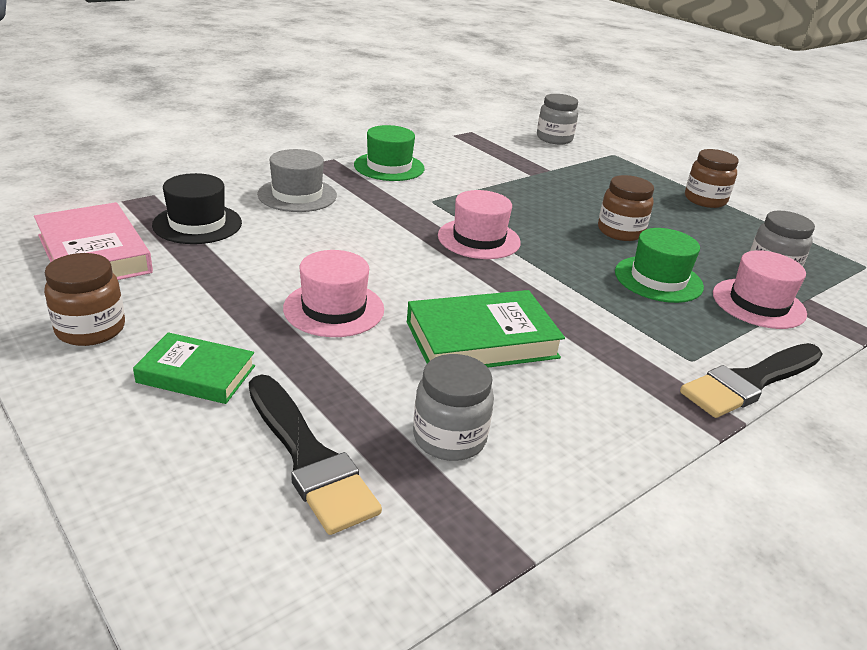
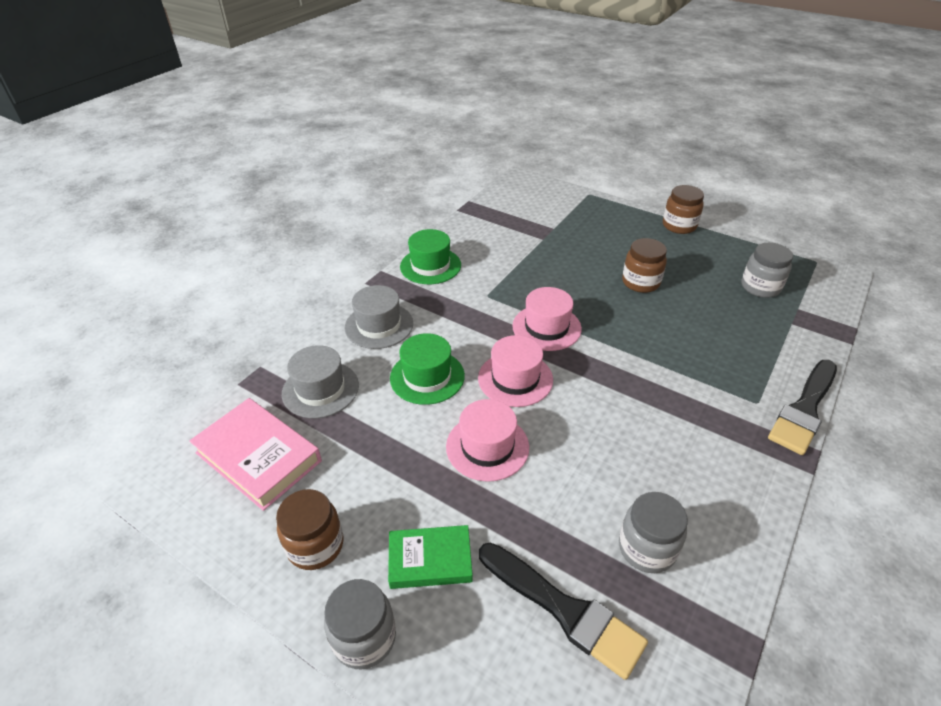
camera: 15 degrees left, 10 degrees up
(197, 224) = (320, 389): black hat -> grey hat
(481, 340) = (611, 438): green book -> none
(554, 139) = (536, 189): grey jar -> grey jar (364, 637)
(658, 279) = (693, 326): green hat -> green hat (427, 377)
(758, 303) = (769, 327): pink hat -> pink hat (515, 379)

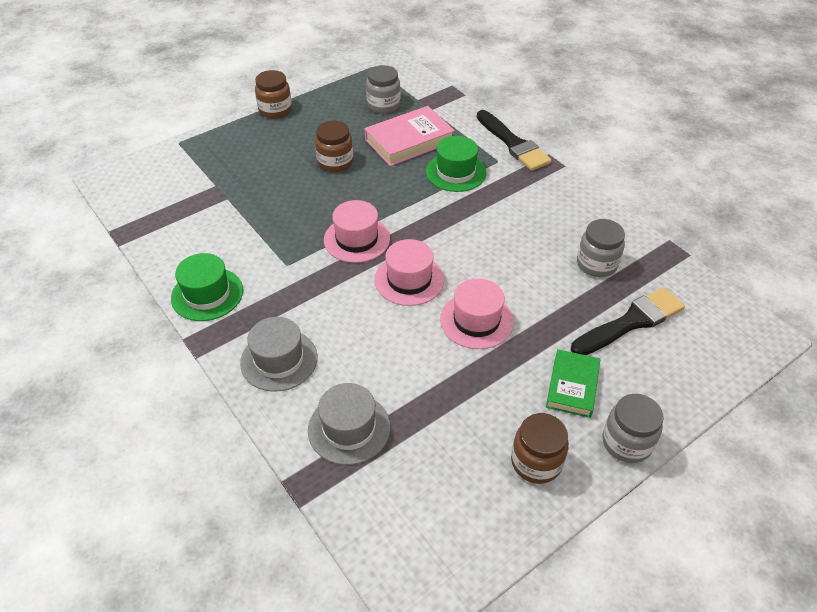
camera: 70 degrees left, 5 degrees up
(258, 457) = (418, 496): pink book -> pink book (409, 141)
(427, 377) = (375, 339): green hat -> green hat (456, 172)

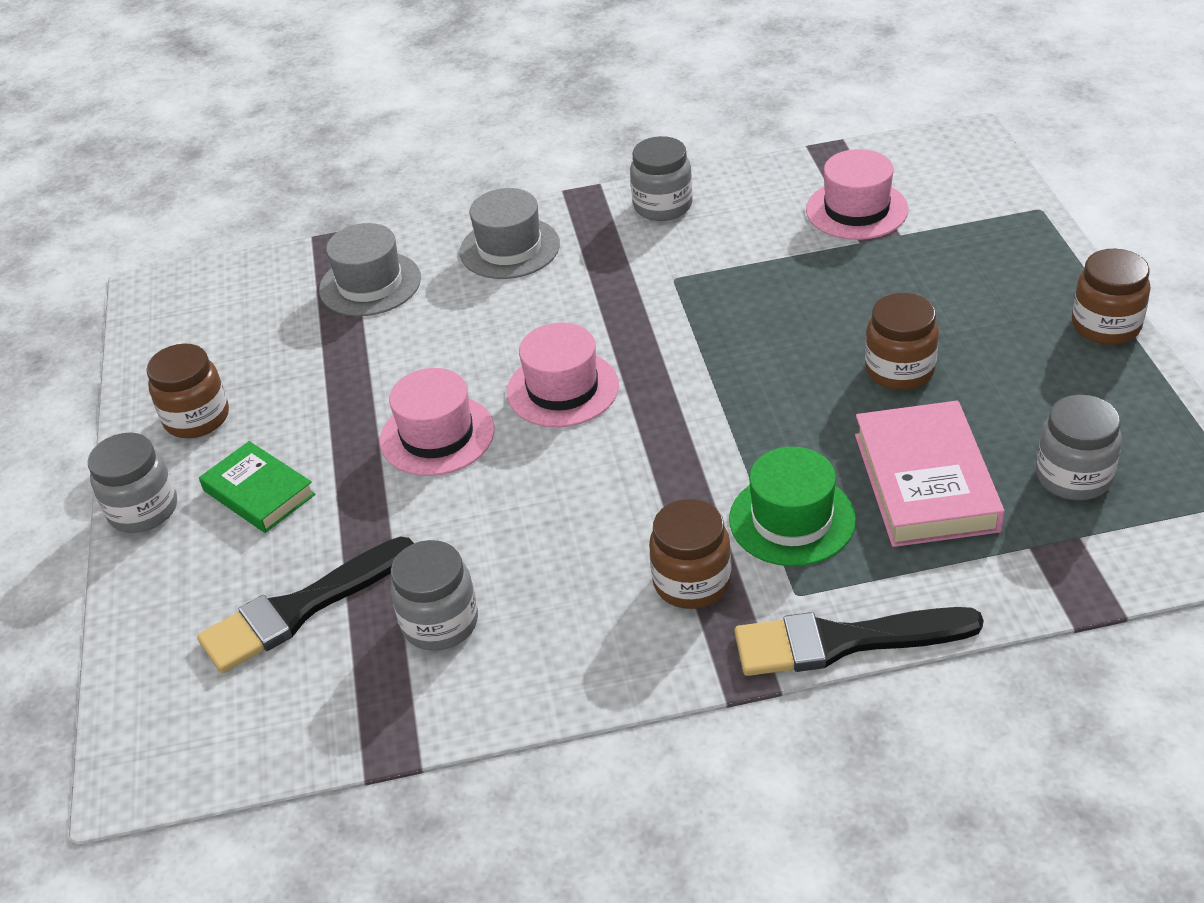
camera: 120 degrees right, 5 degrees down
(207, 294) = (662, 206): green hat -> grey jar
(357, 239) = (684, 355): pink hat -> pink hat (856, 210)
(513, 191) = (692, 582): none -> brown jar
(631, 322) = (300, 609): black brush -> black brush turned 60 degrees clockwise

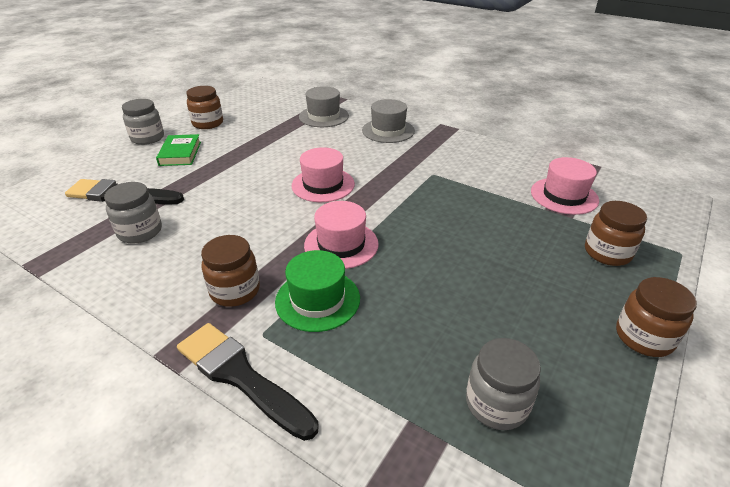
camera: 40 degrees right, 5 degrees down
(437, 435) = (257, 172): pink hat -> pink hat (341, 244)
(662, 206) = (471, 148): grey jar -> none
(899, 370) = (477, 274): brown jar -> brown jar (607, 253)
(925, 482) = (406, 335): pink book -> none

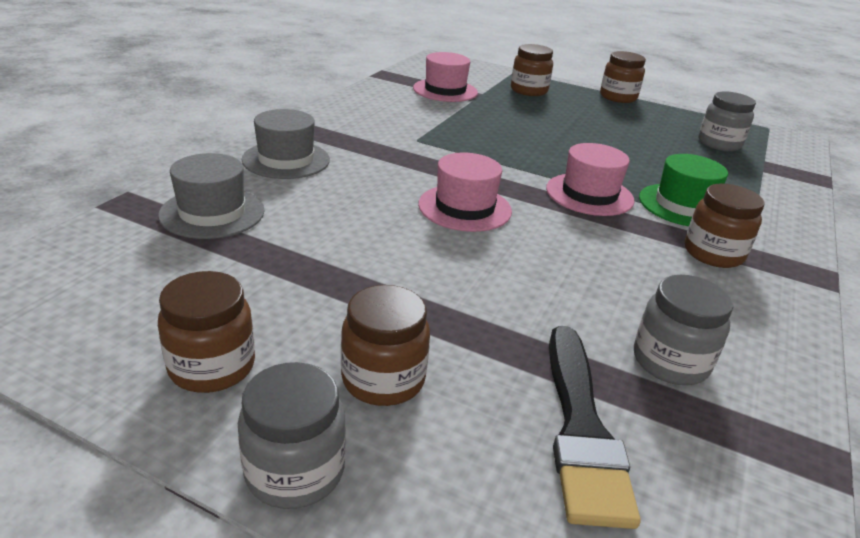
camera: 100 degrees left, 5 degrees down
(180, 153) = (383, 379): green book -> brown jar
(240, 376) = (805, 238): black brush -> none

